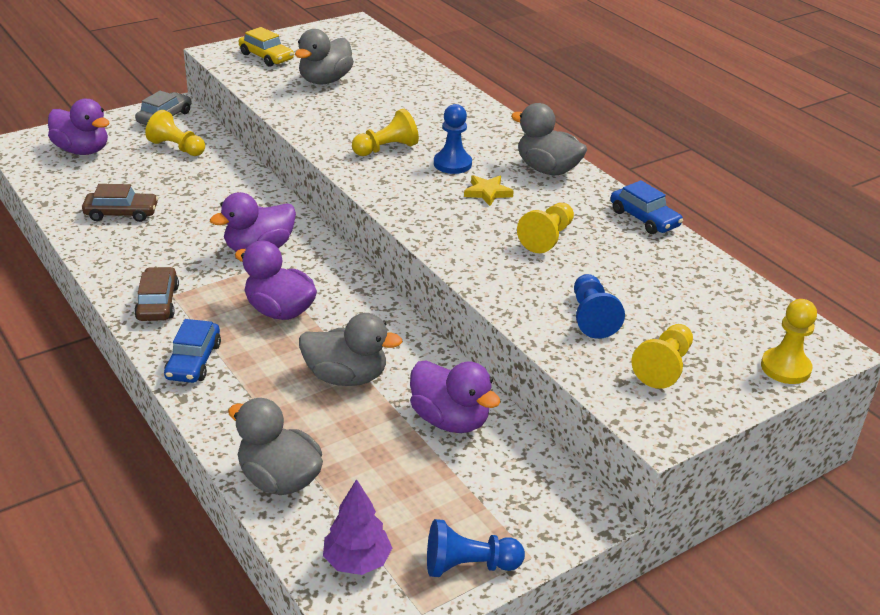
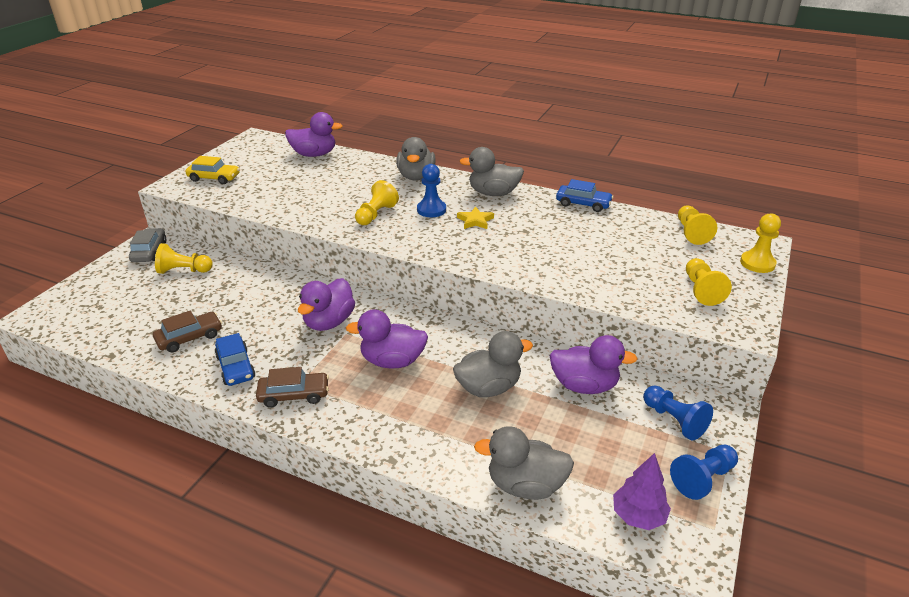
camera: 30 degrees left, 0 degrees up
(82, 150) = (102, 300): purple duck -> purple duck (314, 154)
(158, 303) = (294, 395): brown car -> brown car turned 120 degrees clockwise
(193, 361) = (369, 427): blue car -> blue car (235, 367)
(325, 80) = (278, 182): grey duck -> grey duck (416, 176)
(547, 238) = (544, 236): yellow pawn -> yellow pawn (691, 233)
(592, 317) = (628, 276): blue pawn -> blue pawn (674, 420)

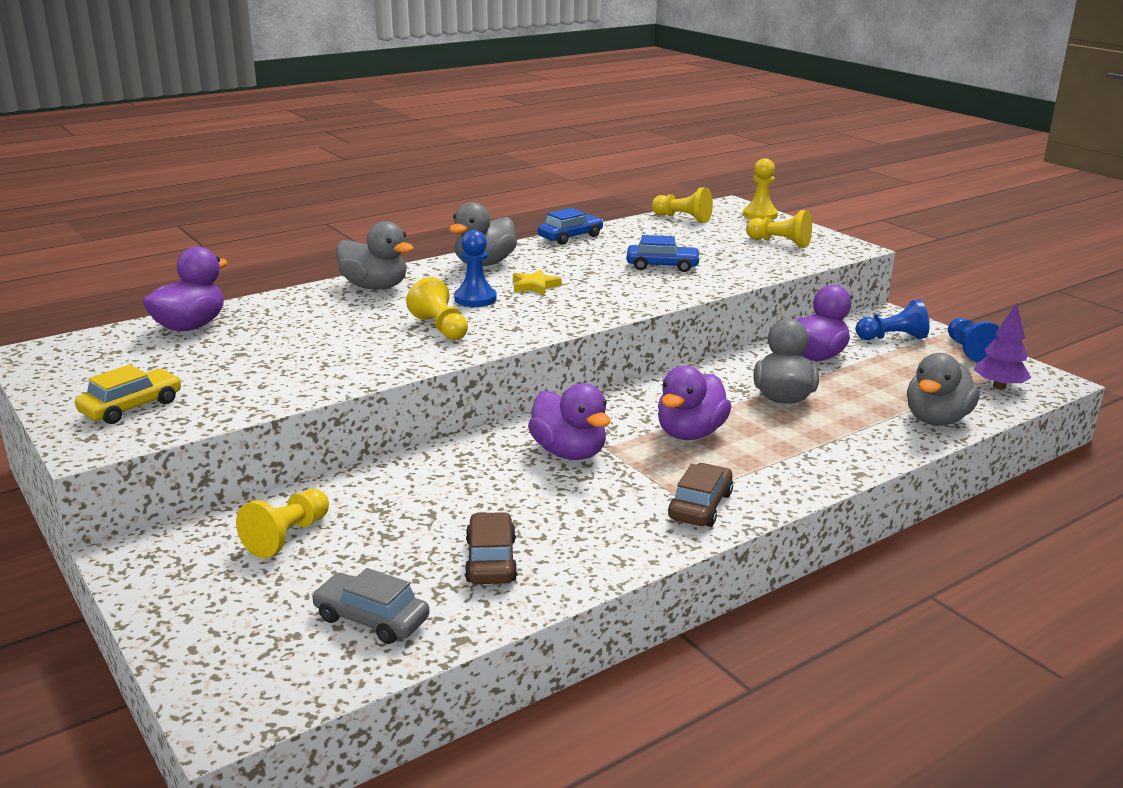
camera: 60 degrees left, 10 degrees down
(149, 251) = (170, 560): grey car -> grey car (371, 619)
(235, 367) = (602, 535): blue car -> blue car (662, 266)

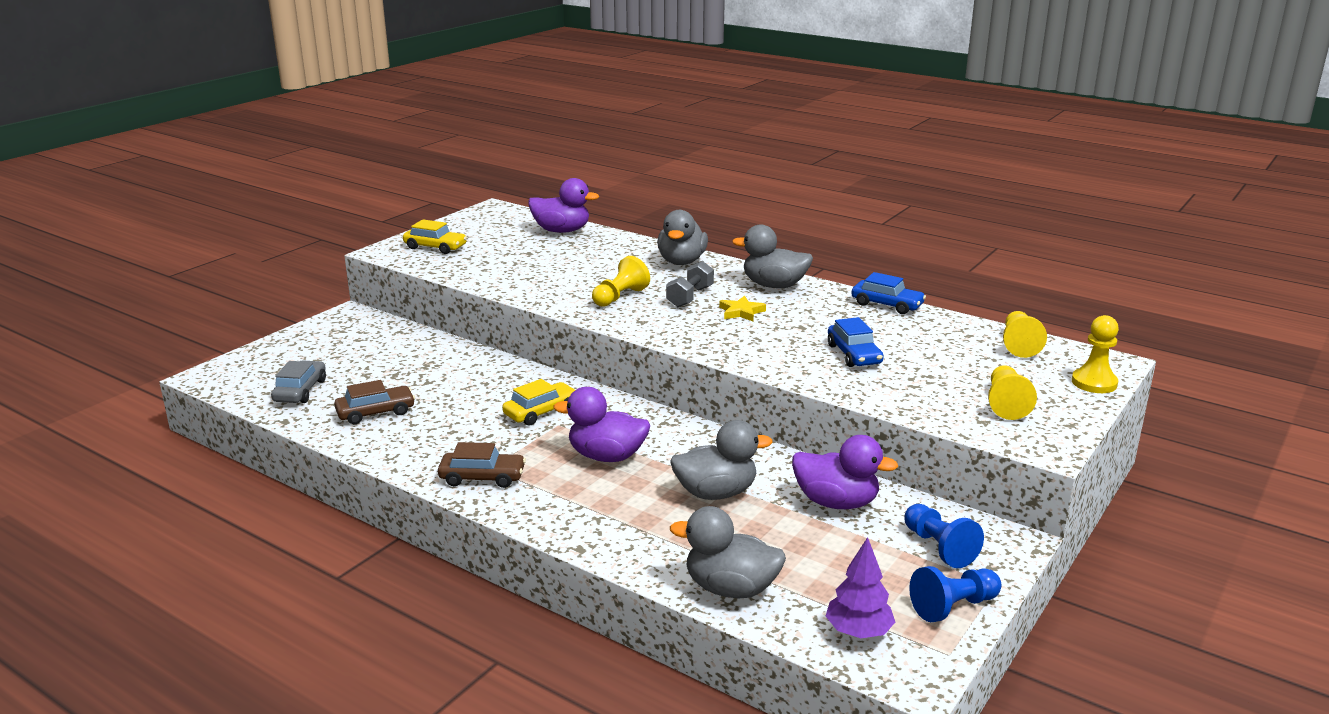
camera: 70 degrees right, 0 degrees up
(287, 536) = (382, 347): yellow pawn -> none
(475, 299) = (690, 297): blue pawn -> grey dumbbell
(569, 452) = (541, 412): purple duck -> yellow car

